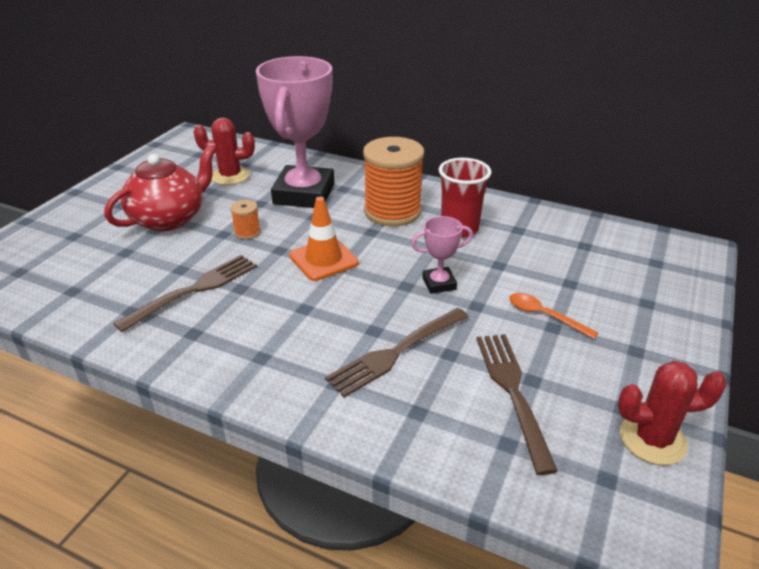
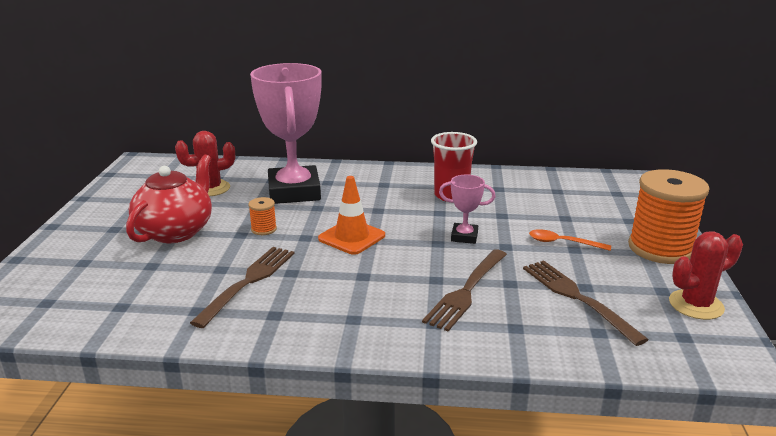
camera: 20 degrees left, 10 degrees down
(392, 211) = (385, 192): orange spool -> orange spool (660, 248)
(439, 284) = (464, 237): pink trophy -> pink trophy turned 45 degrees clockwise

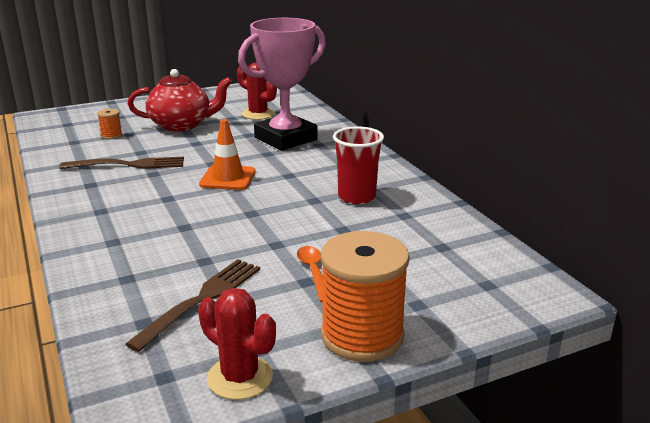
camera: 60 degrees right, 0 degrees up
(264, 229) = (211, 147): orange spool -> orange spool (111, 135)
(464, 237) = (275, 221): pink trophy -> none
(466, 291) = (174, 244): brown fork -> none

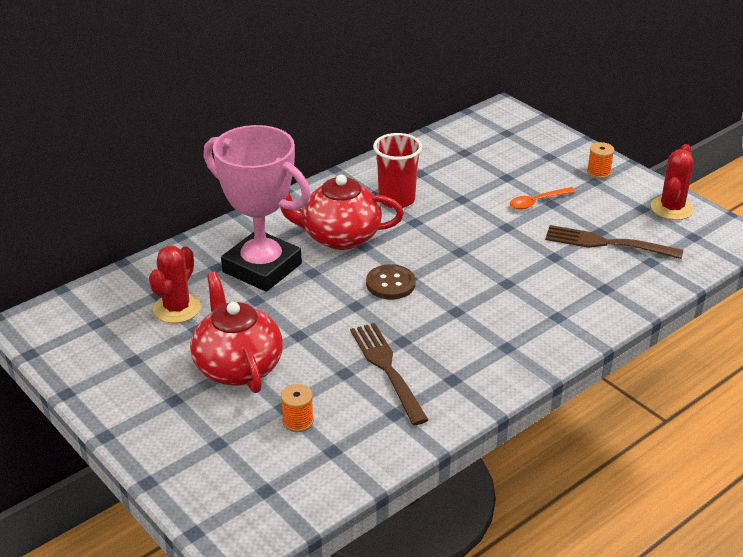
camera: 105 degrees left, 10 degrees up
(228, 178) = (390, 284): orange traffic cone -> brown button
(309, 167) = (339, 237): none -> red teapot
(362, 335) = (598, 172): orange spool -> orange spool, size x0.43

